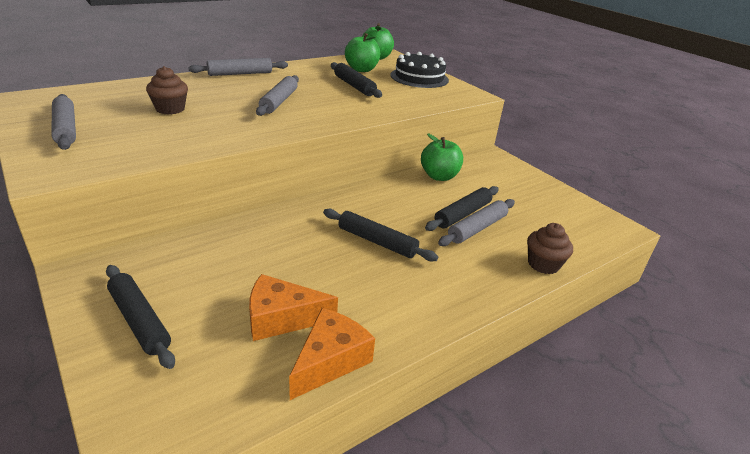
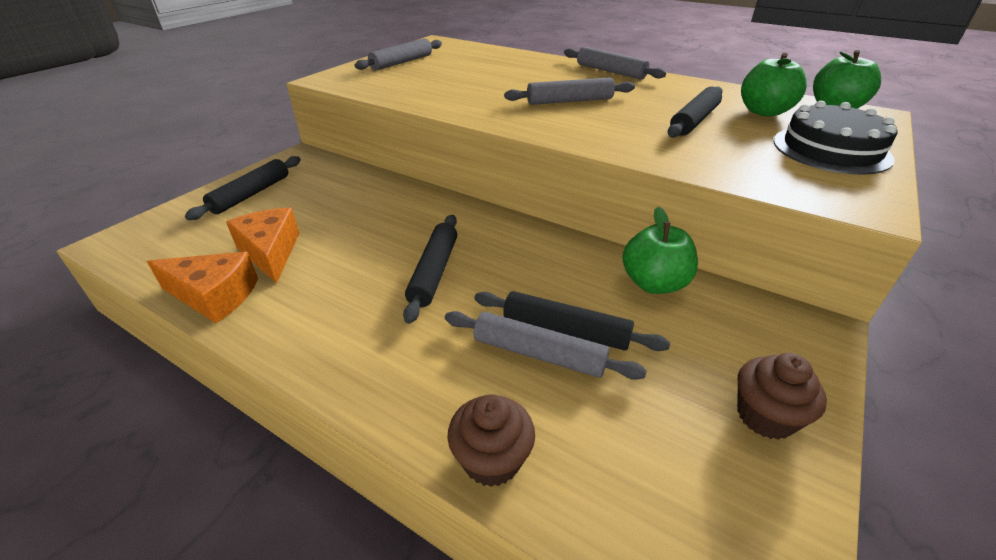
camera: 70 degrees right, 5 degrees up
(170, 109) = (480, 74): brown cupcake -> brown cupcake (765, 416)

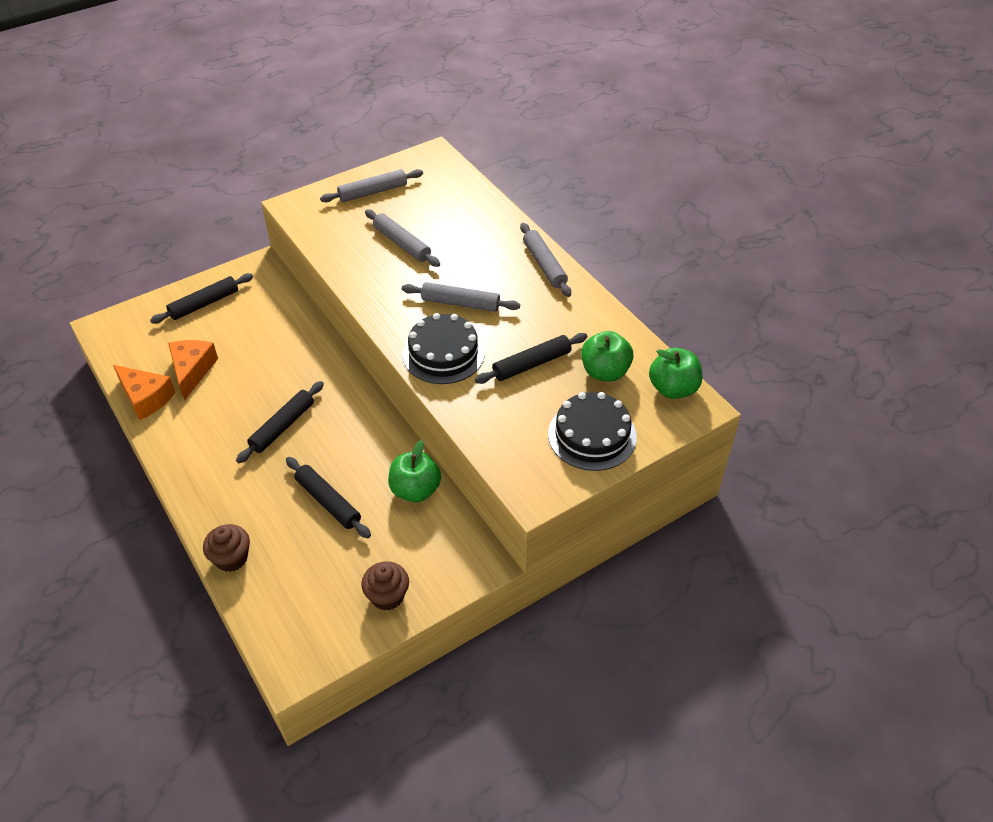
camera: 25 degrees right, 10 degrees up
(538, 354) = (299, 511): grey rolling pin -> grey rolling pin (402, 244)
(600, 131) = (443, 353): none -> black cake

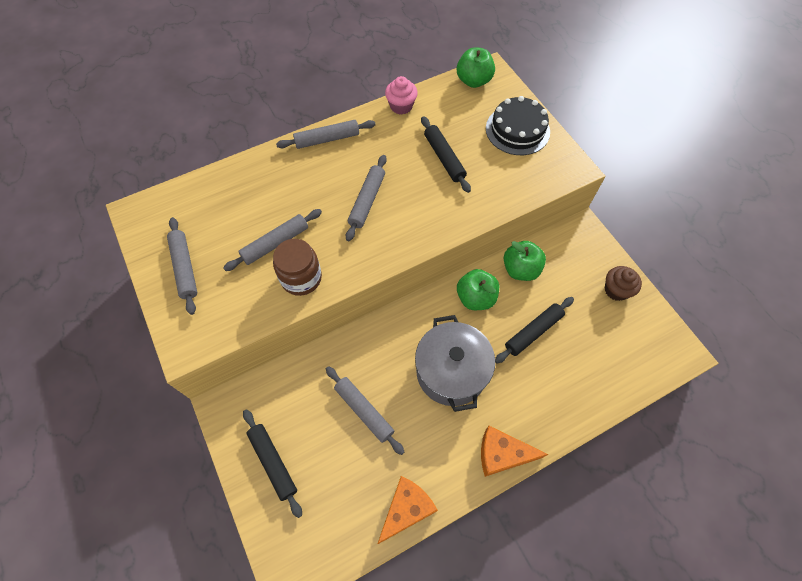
camera: 85 degrees left, 15 degrees up
(192, 371) = (372, 464): orange cheese -> orange cheese (502, 454)
(231, 558) = (592, 405): brown cupcake -> none
(246, 360) = (364, 411): none -> grey rolling pin
(282, 426) = (451, 372): black rolling pin -> grey pot
(361, 265) = (301, 278): none -> brown jar
(443, 353) = (428, 216): black cake -> none
(605, 372) = (455, 115): green apple -> green apple (475, 298)
(609, 321) = (401, 106): none -> pink cupcake

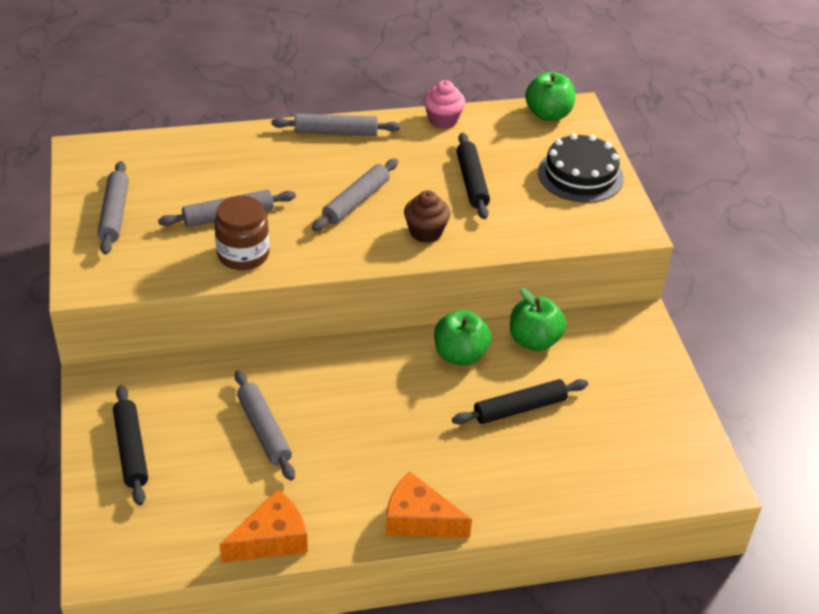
camera: 15 degrees right, 20 degrees down
(451, 372) = (392, 421): grey pot -> none
(616, 290) = (655, 394): brown cupcake -> brown cupcake (425, 232)

